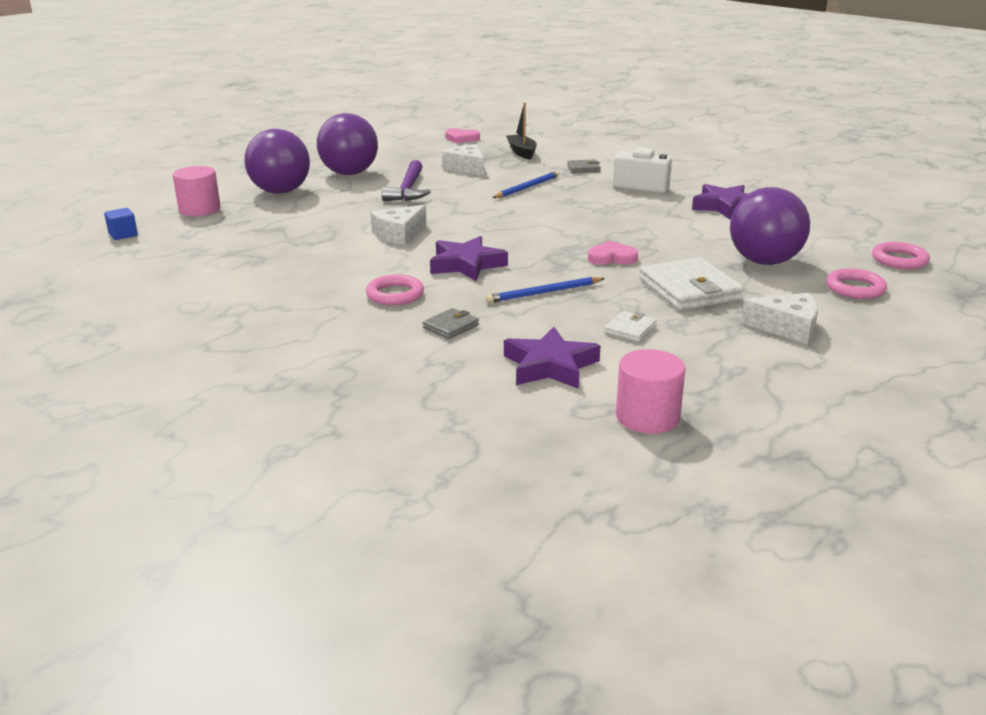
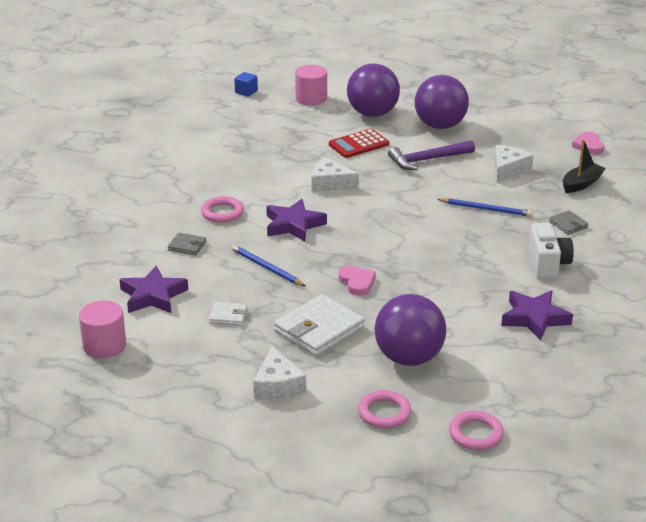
camera: 65 degrees right, 5 degrees up
(335, 208) = (358, 144): none -> red calculator

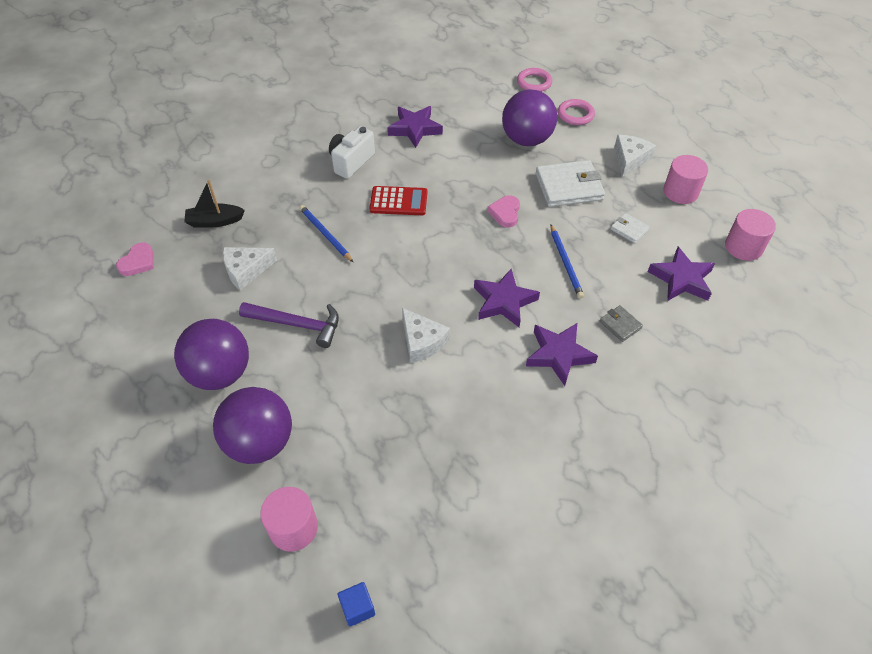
camera: 145 degrees left, 20 degrees up
(198, 373) = (680, 192): none -> pink cylinder
(222, 212) = (559, 355): pink ring -> purple star
(358, 144) = (334, 390): red calculator -> red calculator (398, 201)
(568, 224) = (286, 187): grey wallet -> none

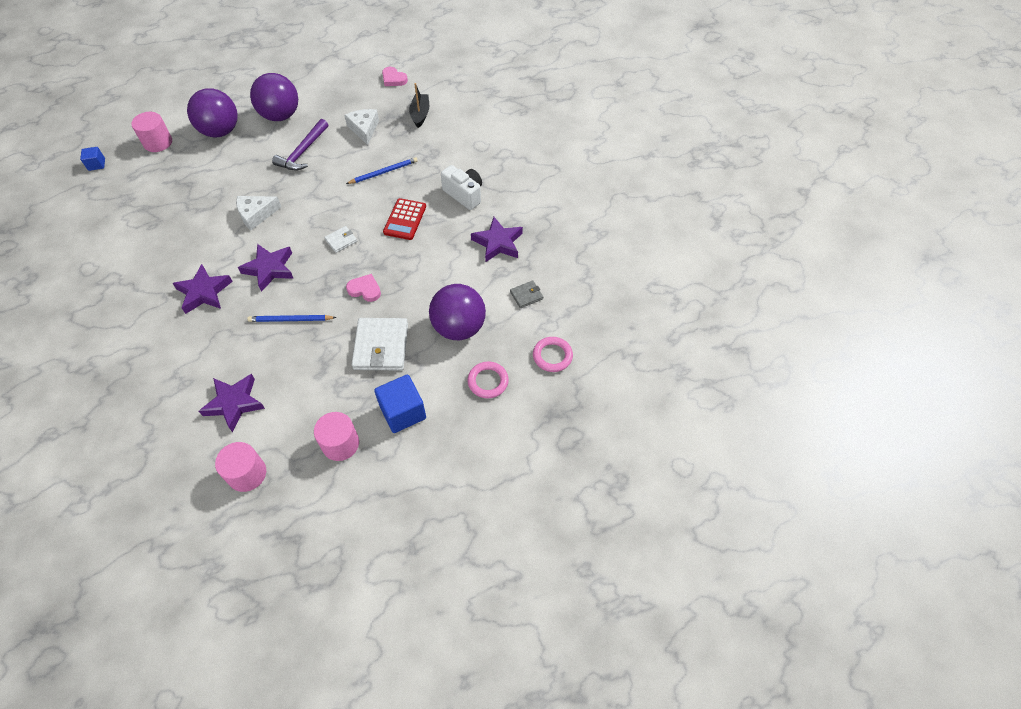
camera: 100 degrees right, 5 degrees up
(620, 325) = (210, 340): grey wallet -> grey wallet (526, 295)
(629, 229) = (308, 380): white wallet -> white wallet (341, 240)
(630, 159) = (403, 412): white cheese -> blue cube

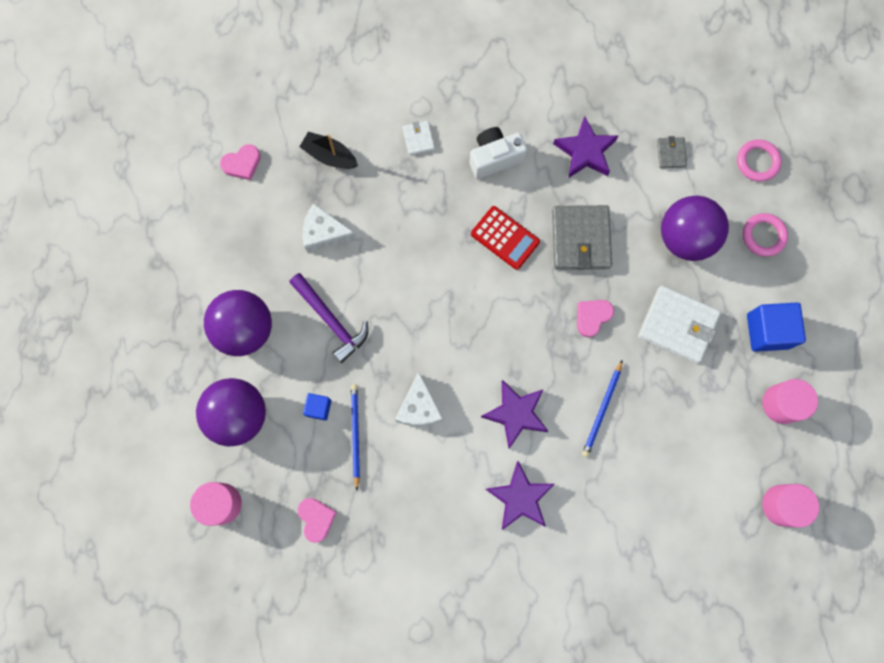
camera: 65 degrees left, 20 degrees up
(96, 164) = (227, 594): blue cube -> blue cube (318, 408)
(159, 189) = (316, 519): none -> pink heart
(234, 403) = (691, 498): purple star -> none
(341, 240) = (506, 320): white wallet -> white wallet (418, 139)
(384, 172) = (414, 235): blue pencil -> blue pencil (355, 434)
(425, 262) = (580, 239): none -> grey wallet

